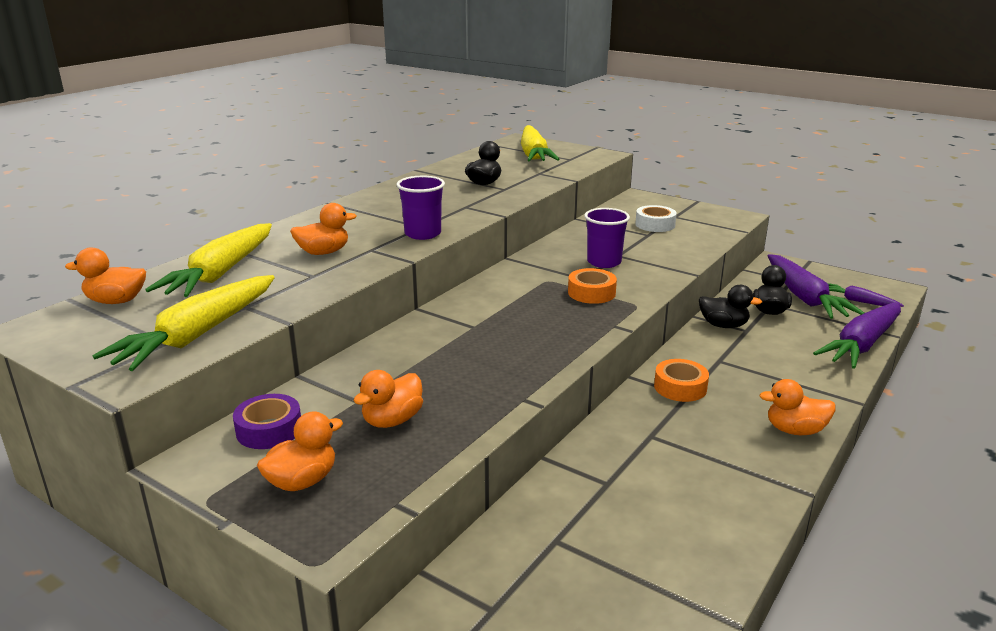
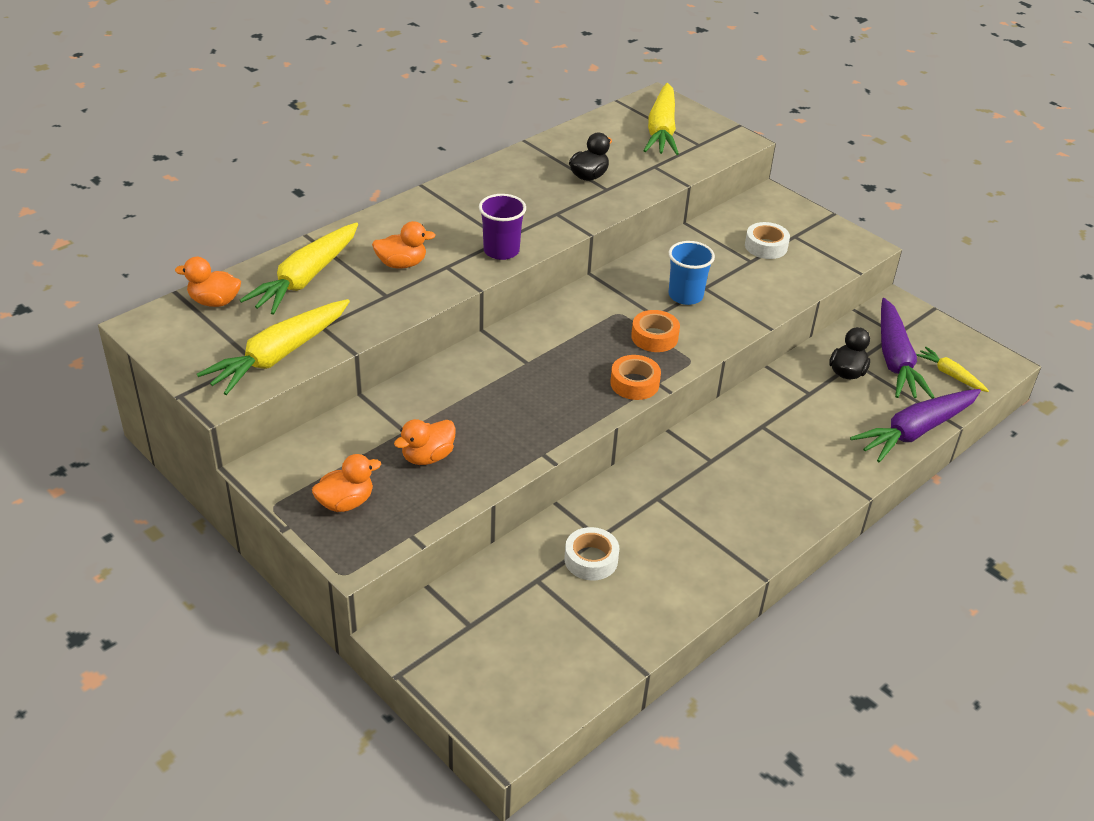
camera: 10 degrees right, 15 degrees up
(269, 430) = (328, 448): purple tape -> none
(604, 262) = (685, 296): purple cup -> blue cup
(609, 507) = (591, 559): none -> white tape
(680, 387) = (708, 450): orange tape -> orange tape (634, 383)
(723, 325) = (789, 383): black duck -> none
(795, 430) = (789, 516): orange duck -> none
(858, 301) = (950, 375): purple carrot -> yellow carrot

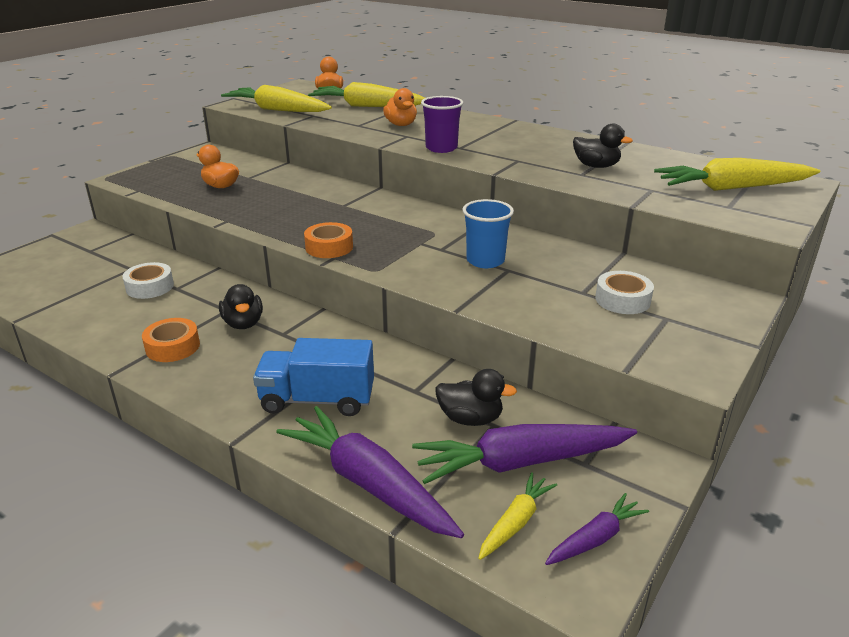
camera: 80 degrees right, 10 degrees down
(346, 502) = (173, 171): orange duck -> none
(654, 337) = (405, 251): orange tape -> orange tape (173, 347)
(688, 486) = (243, 323): none -> black duck
(818, 447) = (317, 400): none -> blue truck
(962, 348) = (595, 538): none -> purple carrot

